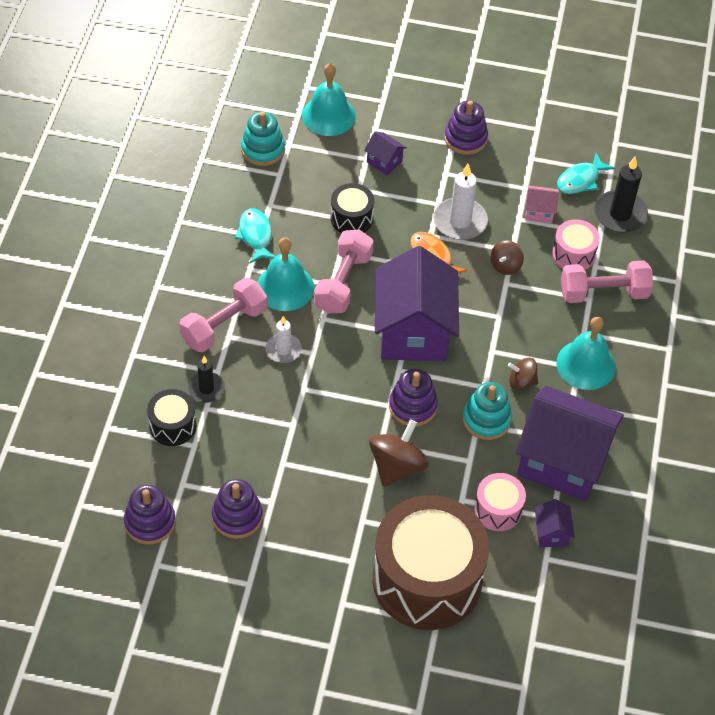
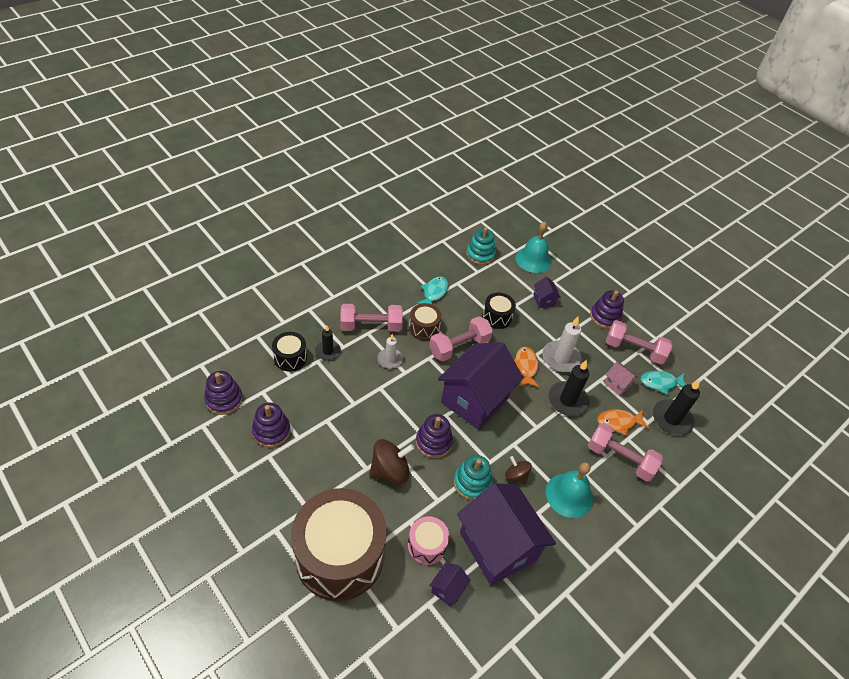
camera: 35 degrees right, 5 degrees down
(285, 287) = (424, 328): turquoise bell -> brown drum
(505, 265) = (567, 400): brown spinning top -> black candle
(526, 159) = (634, 350): none -> pink dumbbell
(573, 254) = (618, 422): pink drum -> orange fish

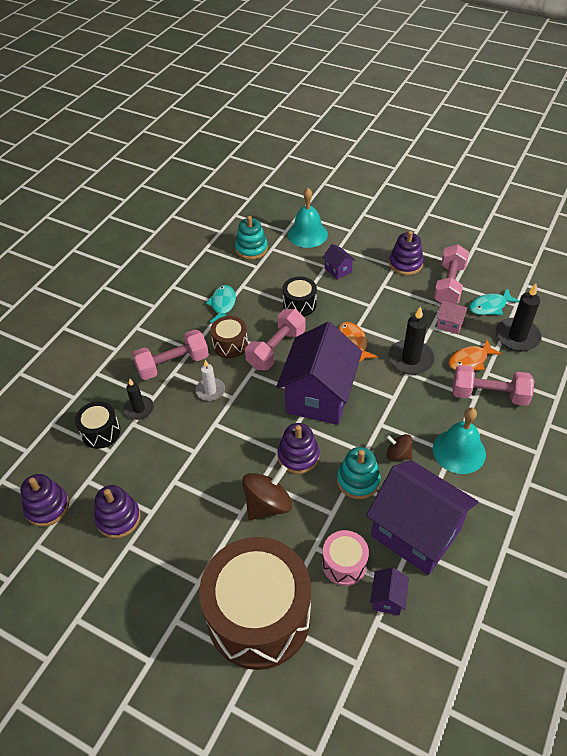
camera: 15 degrees left, 0 degrees up
(561, 358) = (383, 320): white candle -> none
(634, 350) = (449, 285): pink dumbbell -> pink dumbbell turned 75 degrees counterclockwise

